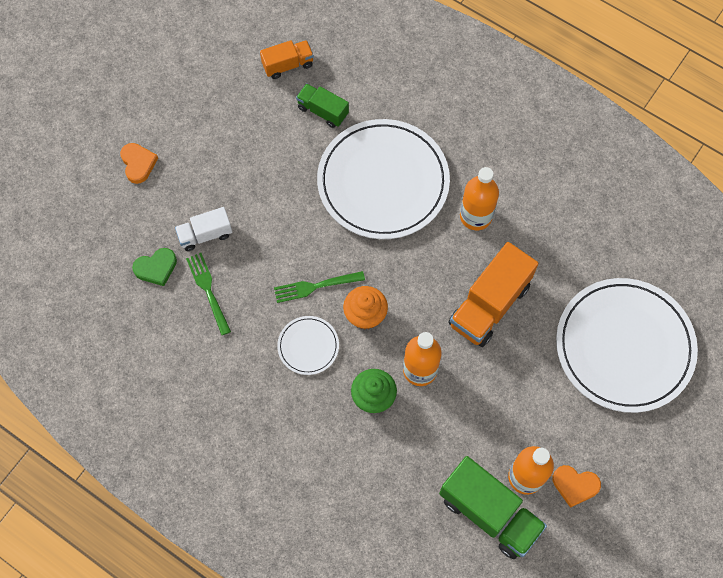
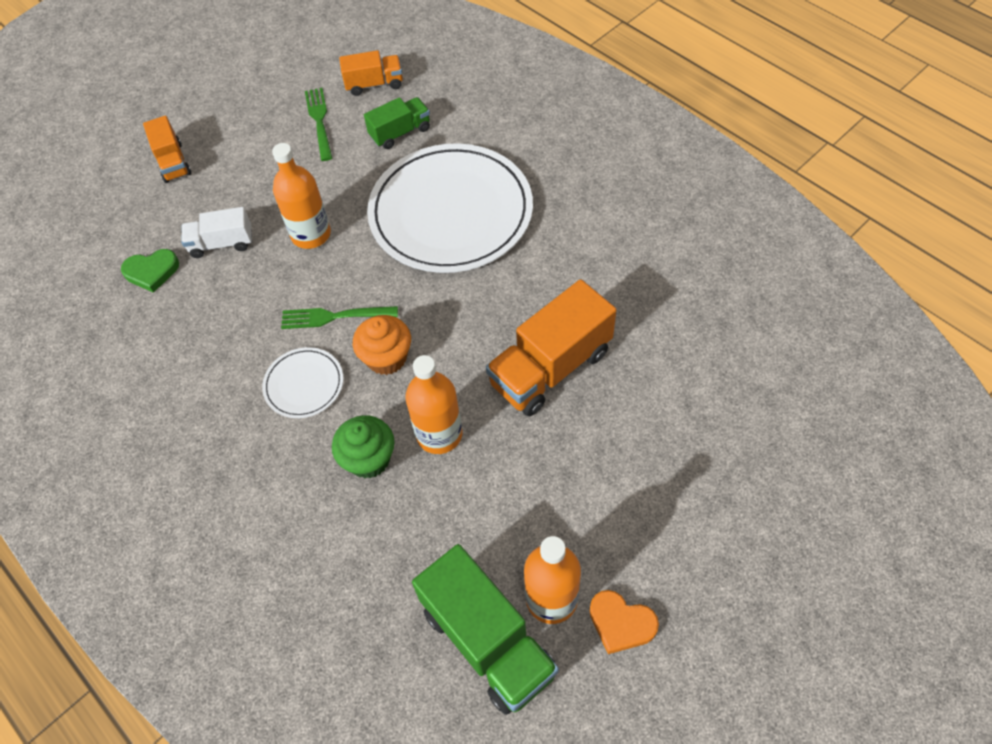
camera: 15 degrees right, 10 degrees down
(138, 164) = (173, 162): orange heart -> orange truck
(208, 291) = (203, 305): green fork -> green fork (319, 121)
(323, 111) = (400, 132): green truck -> green truck turned 105 degrees clockwise
(476, 216) = (556, 263): orange bottle -> orange bottle (311, 234)
(624, 346) = (725, 445): white plate -> none

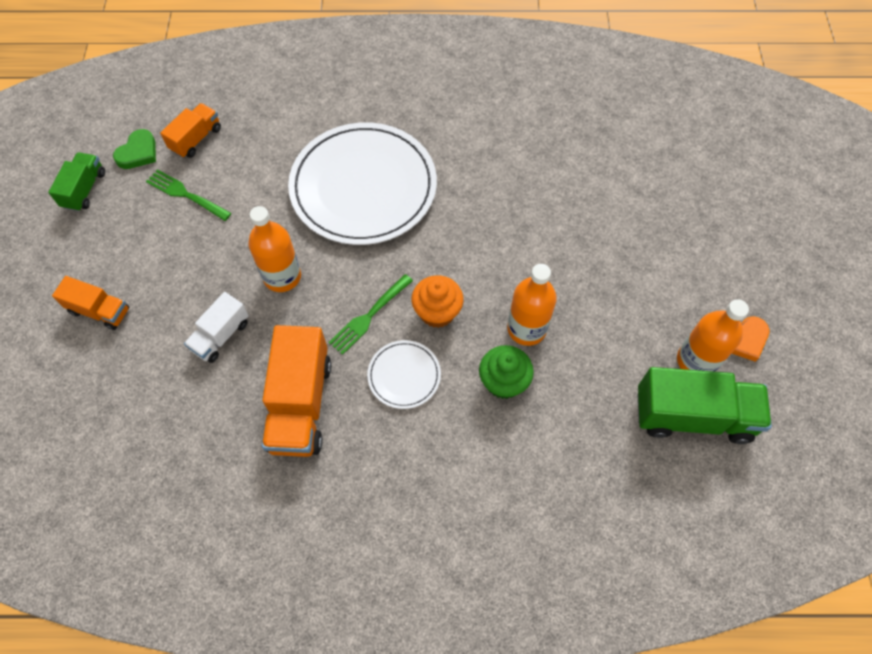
camera: 50 degrees left, 5 degrees up
(152, 272) = (190, 399): green heart -> green heart (138, 152)
(400, 132) = (260, 159): green truck -> green truck (84, 190)
(550, 368) = (542, 233): orange truck -> orange truck (300, 404)

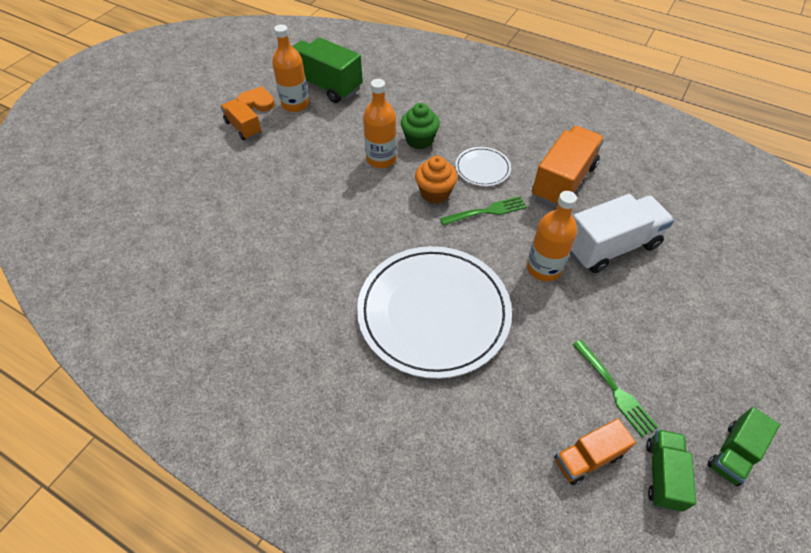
camera: 150 degrees left, 10 degrees down
(99, 311) = (718, 311): orange truck -> orange truck (243, 128)
(138, 152) = (663, 474): green heart -> green truck
(221, 336) = (610, 247): white truck -> white truck, size x1.76

